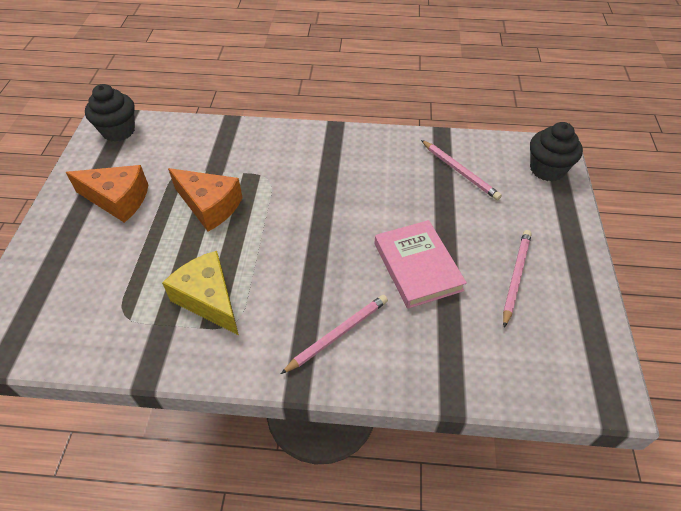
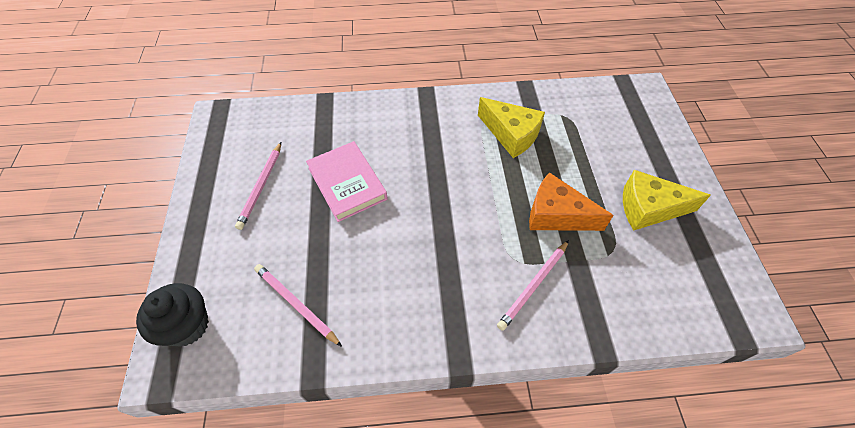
camera: 170 degrees right, 5 degrees up
(118, 131) = (727, 303): black cupcake -> none
(118, 200) = (649, 208): orange cheese -> yellow cheese
(338, 334) = (406, 125): pink pencil -> pink pencil (533, 285)

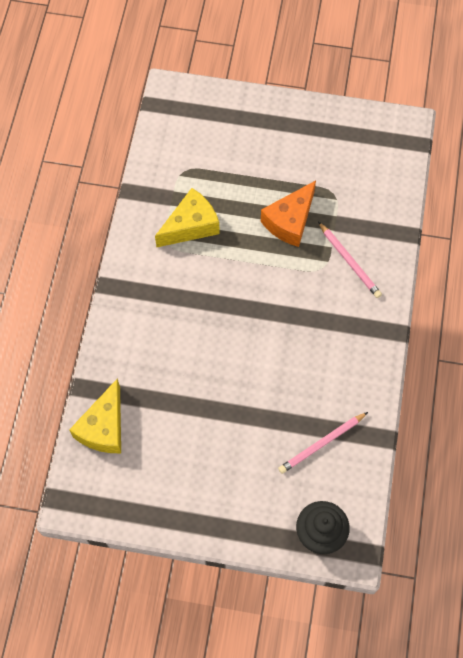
camera: 75 degrees left, 10 degrees up
(261, 186) = (187, 463): pink pencil -> none
(347, 183) = (206, 383): pink book -> none
(649, 208) = (302, 151): yellow cheese -> yellow cheese (104, 427)

